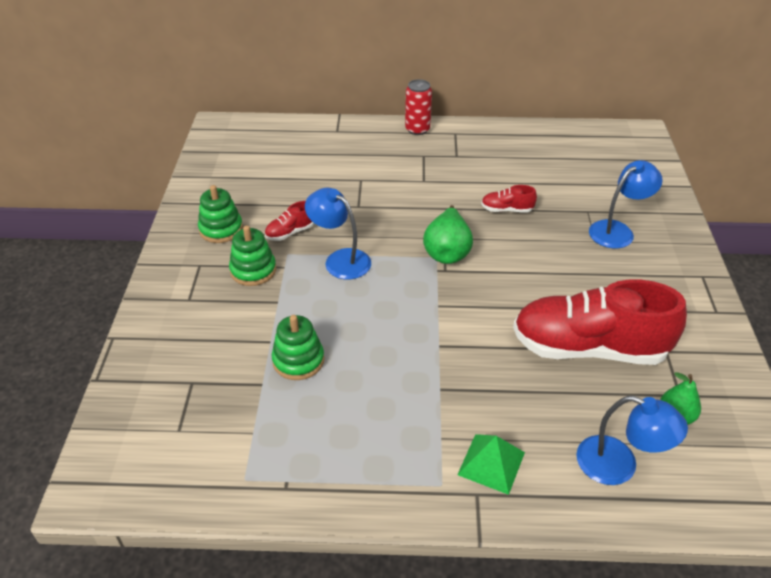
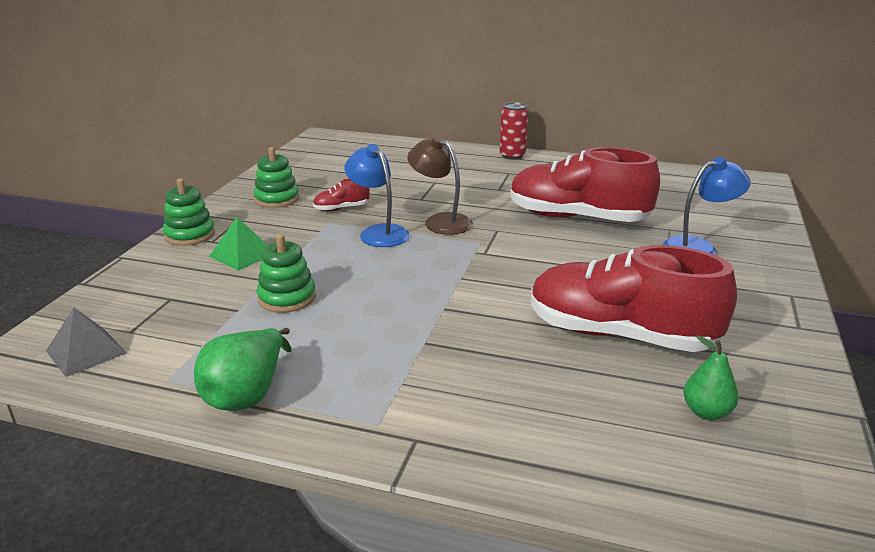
camera: 15 degrees right, 15 degrees down
(153, 463) = (86, 352): none -> grey pyramid
(253, 270) = (287, 229): green stacking toy -> green stacking toy (190, 235)
(389, 235) = (440, 221): none -> brown lamp
(447, 252) = (494, 240): green pear -> green pear (247, 394)
(491, 463) = (448, 415): green pyramid -> green pyramid (242, 255)
(506, 210) = (577, 218): red shoe -> red shoe, size x2.44
(619, 465) = (610, 445): blue lamp -> none

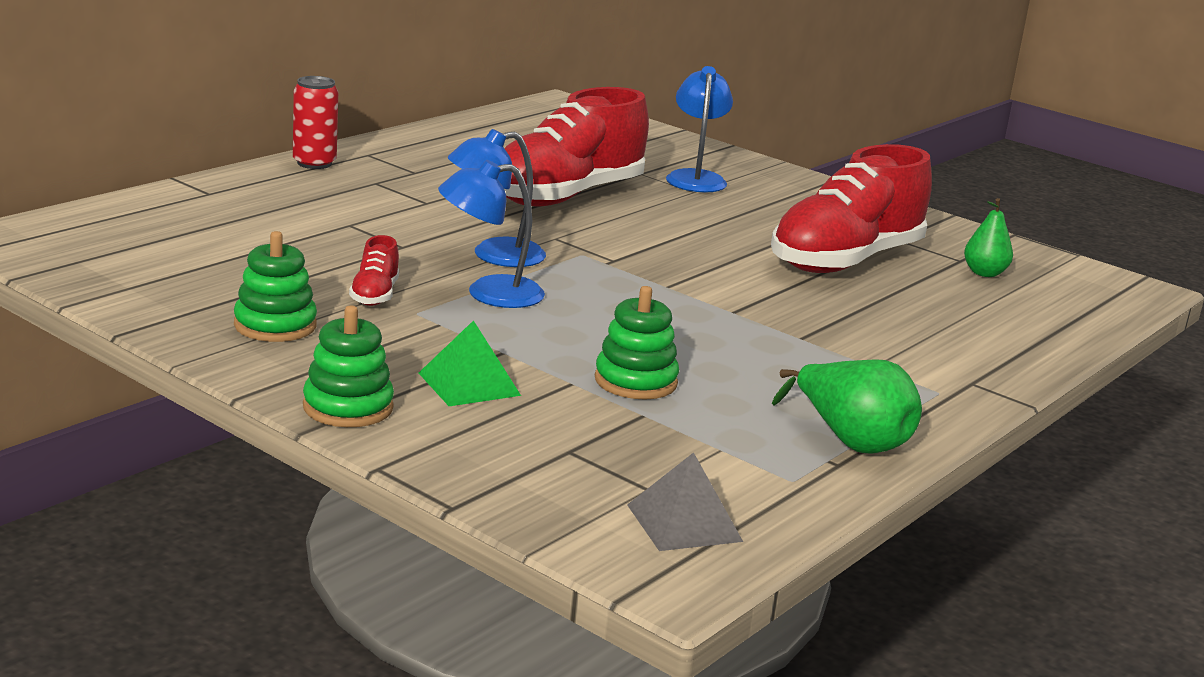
camera: 70 degrees left, 5 degrees down
(440, 221) = (494, 255): brown lamp -> blue lamp

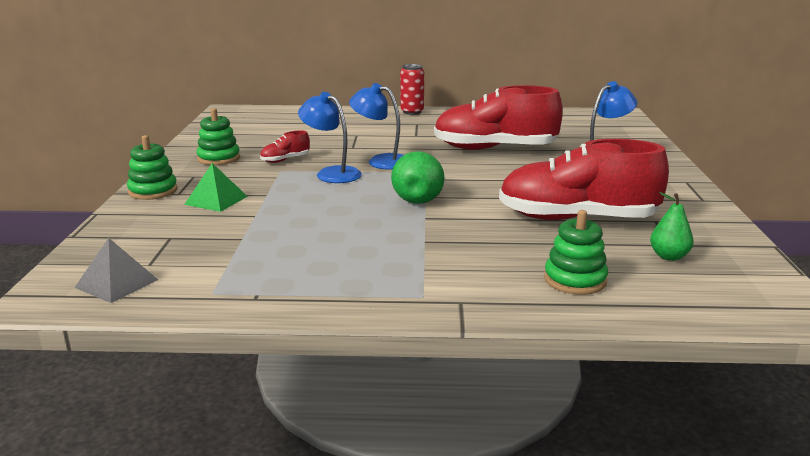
camera: 55 degrees right, 0 degrees up
(635, 381) = (281, 225): green stacking toy -> green stacking toy (575, 280)
(851, 441) = (295, 292): green pear -> green pear (418, 198)

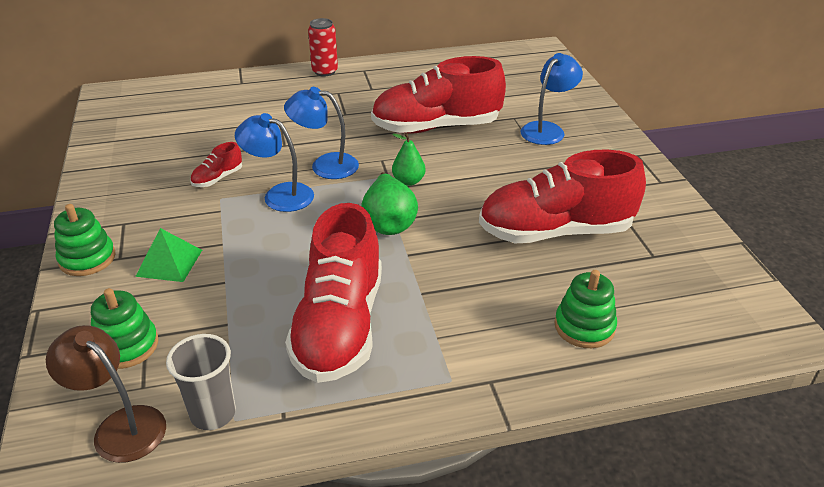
camera: 15 degrees left, 15 degrees up
(117, 283) = (120, 426): grey pyramid -> brown lamp
(196, 287) = (213, 414): none -> grey cup
(219, 158) = (139, 187): green stacking toy -> green stacking toy (127, 346)
(338, 251) = (339, 326): none -> red shoe
(669, 256) = (656, 275): green pear -> green pear (408, 181)

